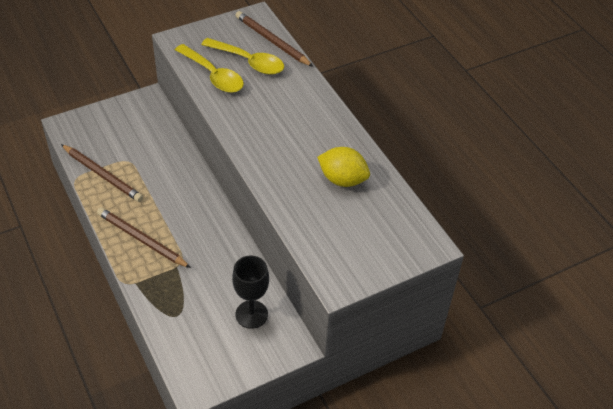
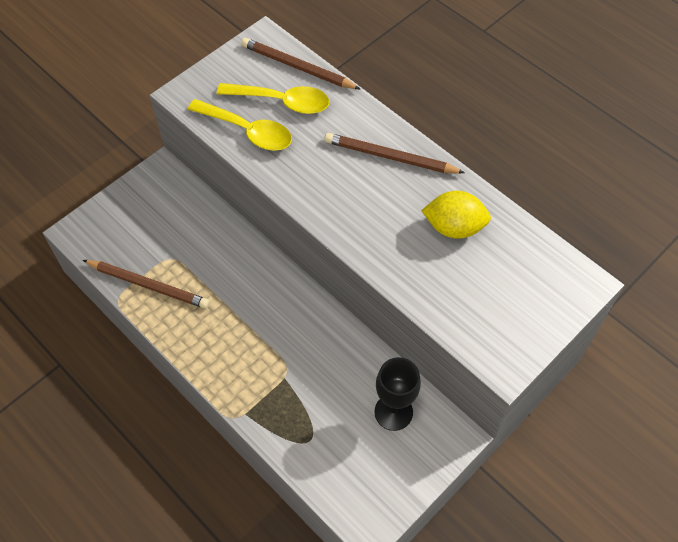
camera: 15 degrees left, 10 degrees up
(142, 239) = (230, 355): brown pencil -> brown pencil (390, 157)

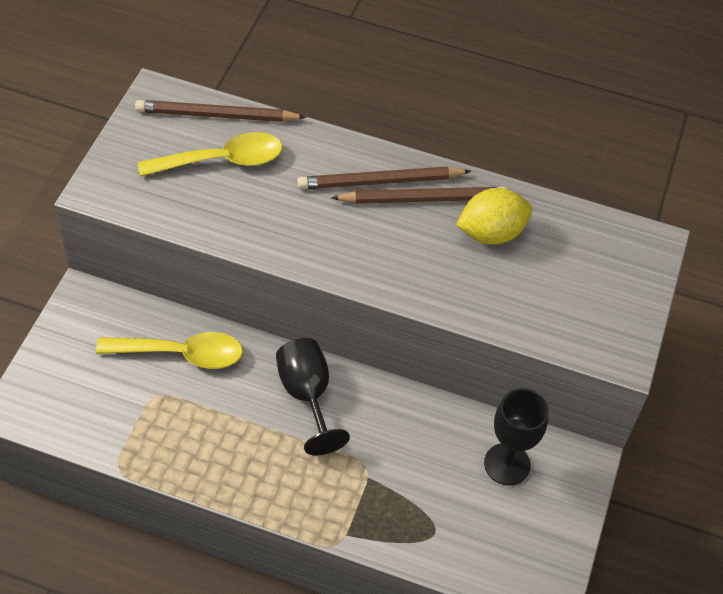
camera: 30 degrees left, 5 degrees down
(148, 285) = (146, 437): brown pencil -> brown pencil (422, 199)
(248, 131) = (202, 207): yellow spoon -> yellow spoon (181, 354)
(274, 299) = (307, 395): none -> black goblet

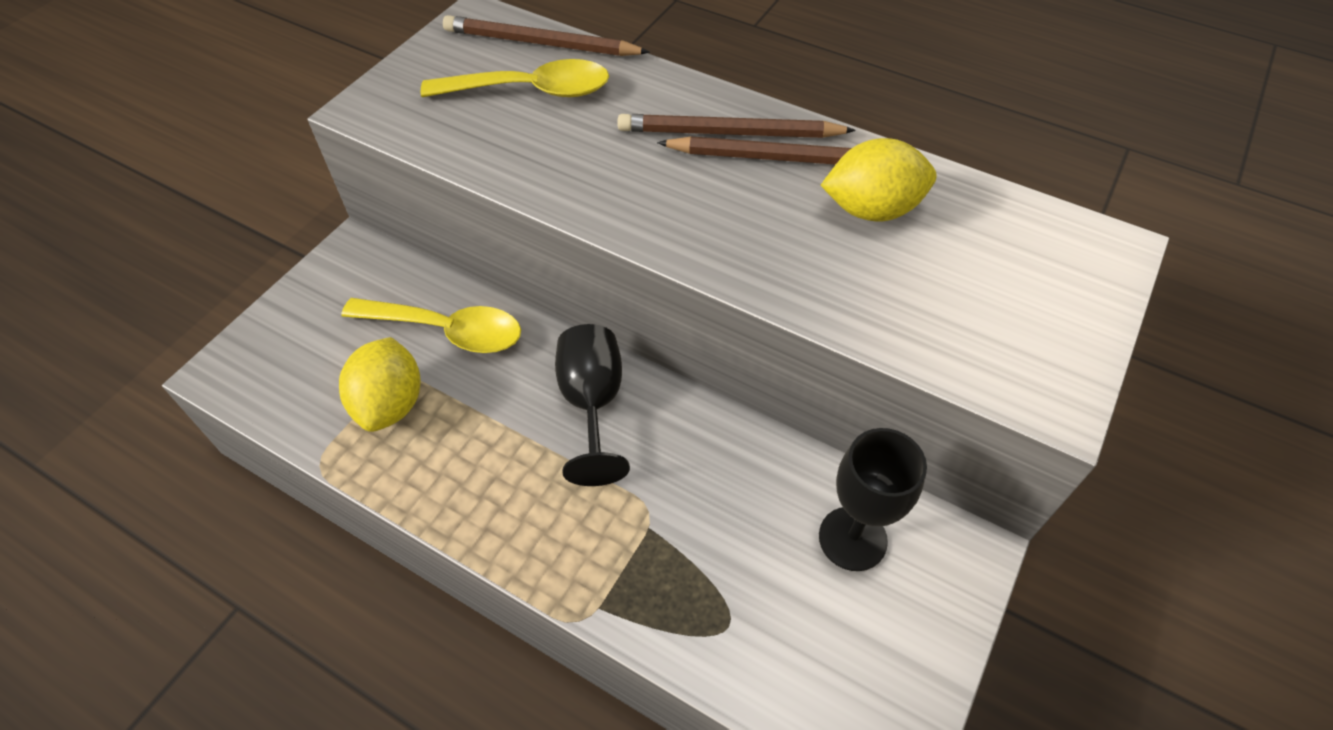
camera: 15 degrees right, 0 degrees up
(156, 416) = (390, 404): none -> yellow lemon

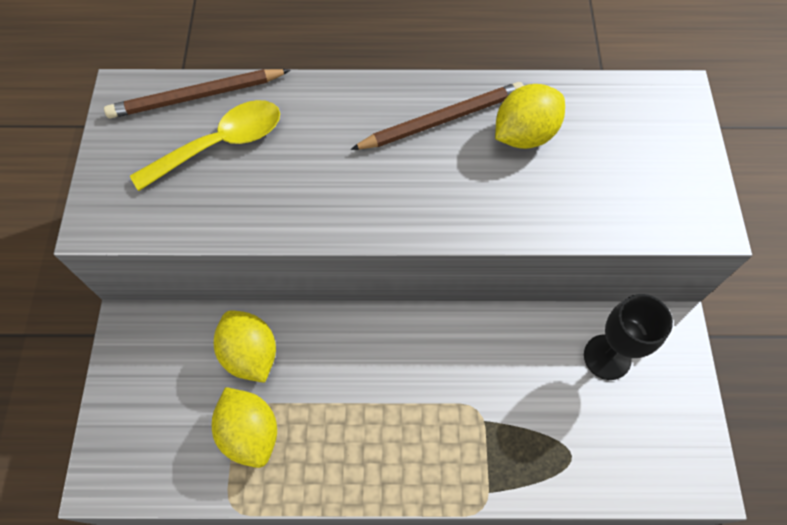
camera: 30 degrees left, 10 degrees up
(447, 330) = (250, 354): yellow spoon -> yellow lemon
(592, 403) = (391, 354): black goblet -> none
(730, 133) = (392, 115): brown pencil -> none

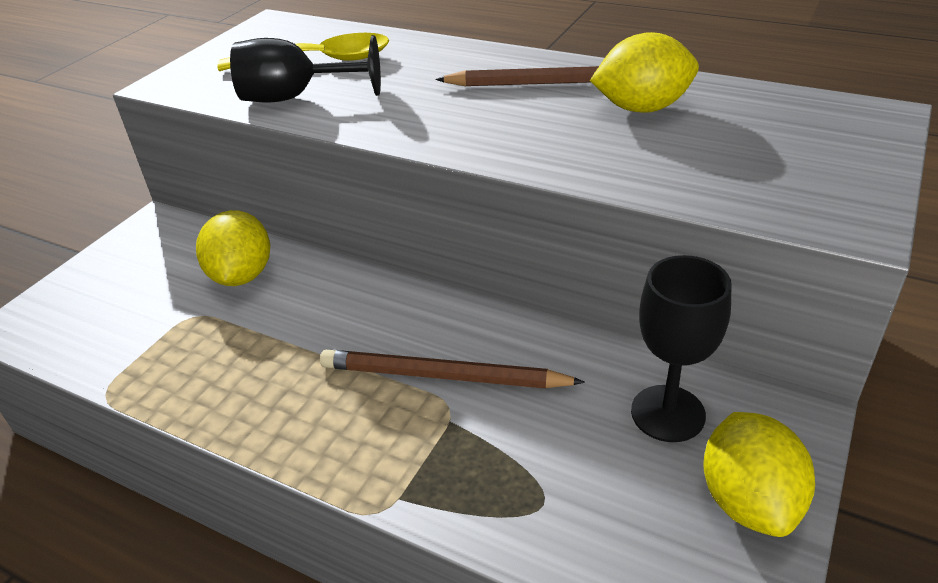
camera: 30 degrees right, 25 degrees down
(197, 96) = (329, 32): brown pencil -> brown pencil (444, 376)
(239, 206) = (295, 97): none -> black goblet
(250, 432) = (182, 337): yellow lemon -> yellow lemon (748, 501)

